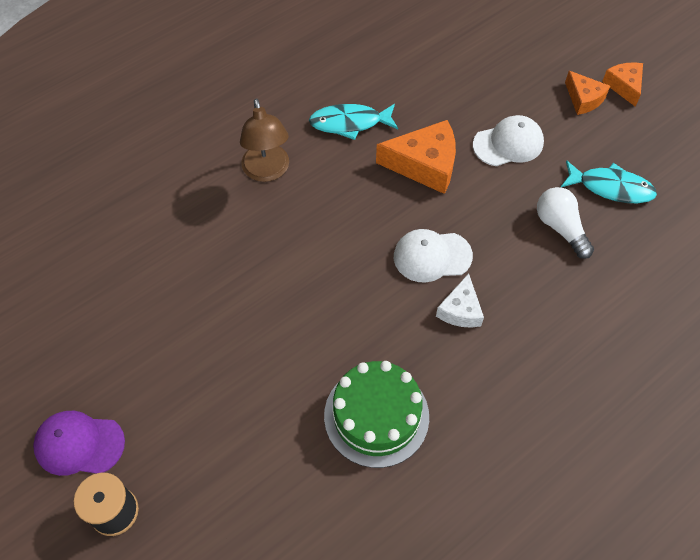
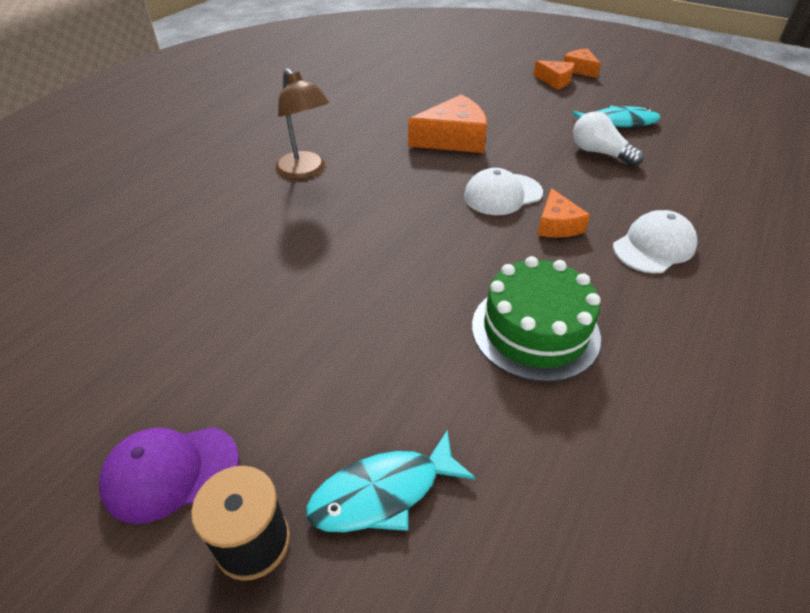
camera: 20 degrees left, 15 degrees down
(350, 123) = (368, 127): turquoise fish -> turquoise fish (383, 492)
(460, 310) = (557, 225): white cheese -> orange cheese
(508, 143) = (515, 114): white cap -> white cap (654, 246)

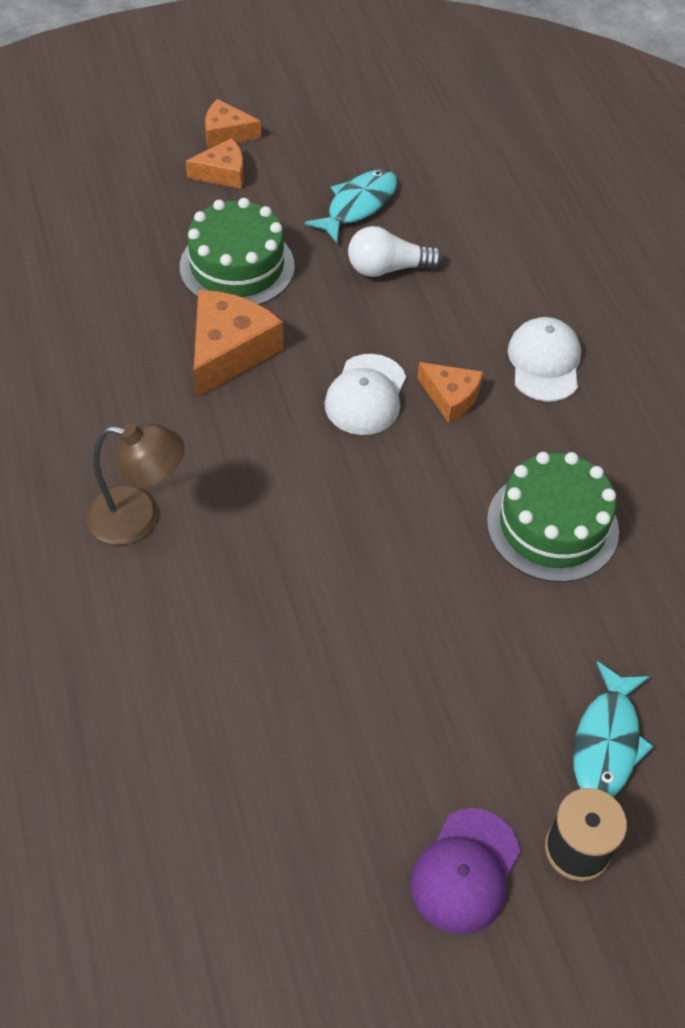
camera: 50 degrees left, 10 degrees up
(509, 113) = (237, 266): none -> green cake

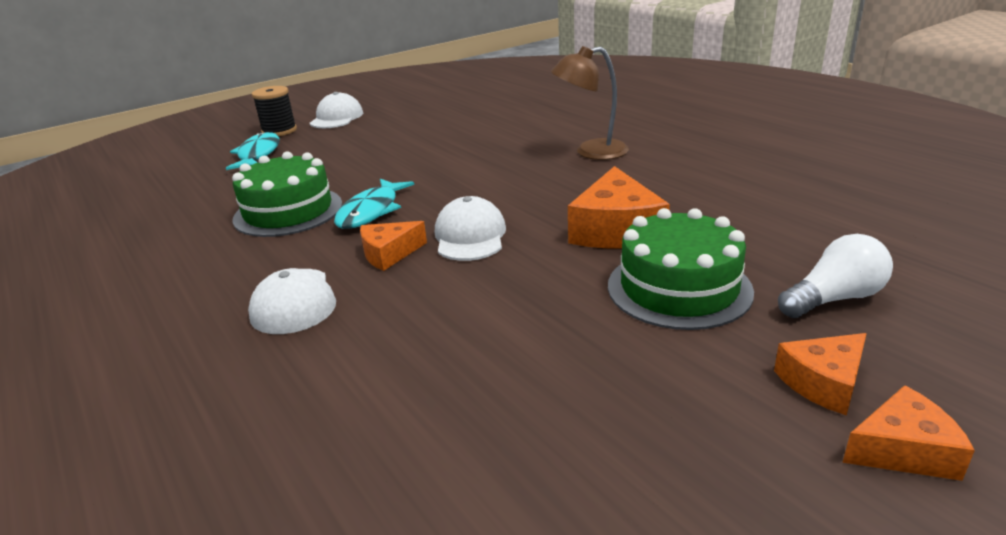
camera: 165 degrees right, 25 degrees down
(358, 205) = (594, 400): turquoise fish -> turquoise fish (371, 211)
(387, 268) = (505, 335): white light bulb -> white light bulb (834, 299)
(450, 397) = (389, 254): orange cheese -> orange cheese turned 45 degrees counterclockwise
(465, 871) = (337, 118): purple cap -> white cap

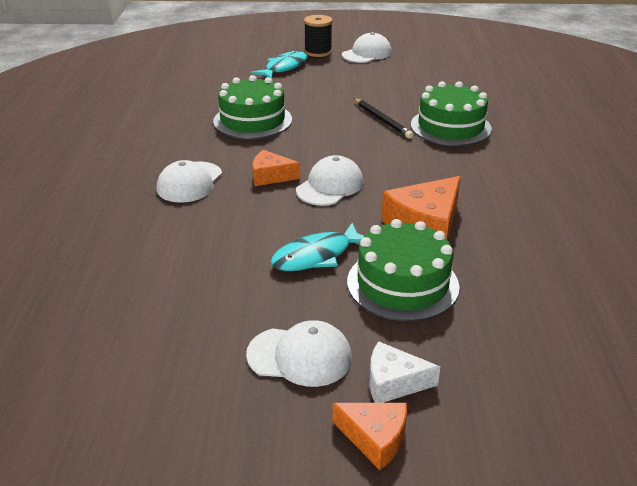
camera: 35 degrees right, 5 degrees up
(371, 211) = (296, 141): turquoise fish -> turquoise fish (316, 256)
(436, 163) = (382, 120): none -> black pencil
(509, 146) = (450, 127): none -> green cake
(591, 152) = (503, 157): brown lamp -> none
(701, 415) = (300, 356): none -> white cap
(823, 382) = (393, 382): orange cheese -> white cheese
(834, 299) = (491, 344): white light bulb -> none

